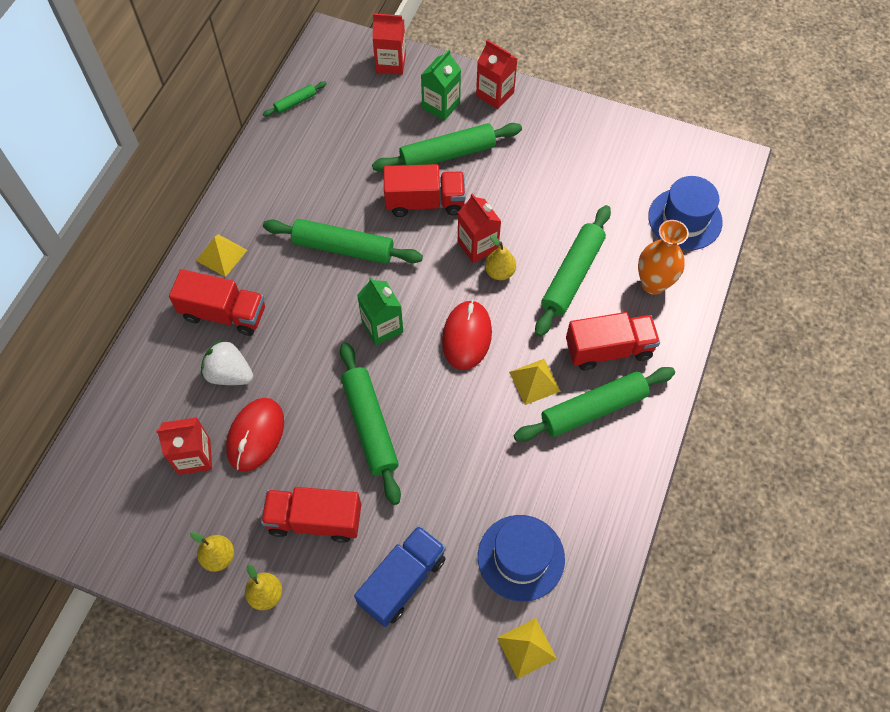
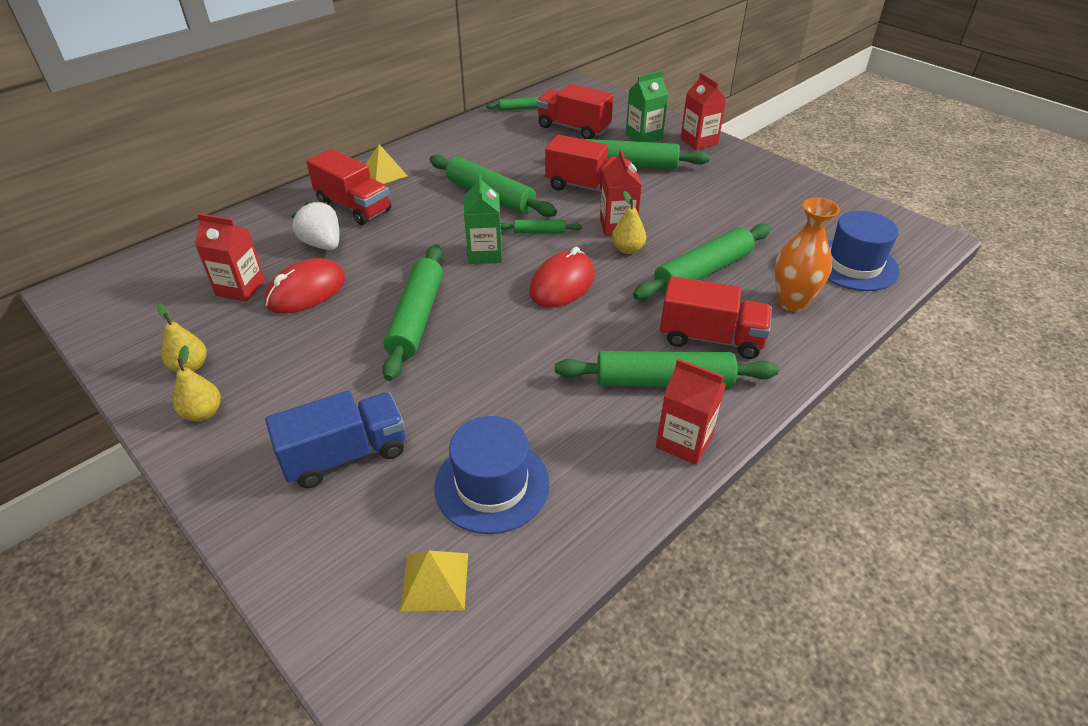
camera: 25 degrees right, 20 degrees down
(315, 520) = (303, 371): red truck -> red truck (573, 128)
(390, 63) = (616, 106): red carton -> red carton (684, 441)
(414, 280) = (539, 232): none -> green rolling pin
(534, 381) = (611, 338): yellow pyramid -> none

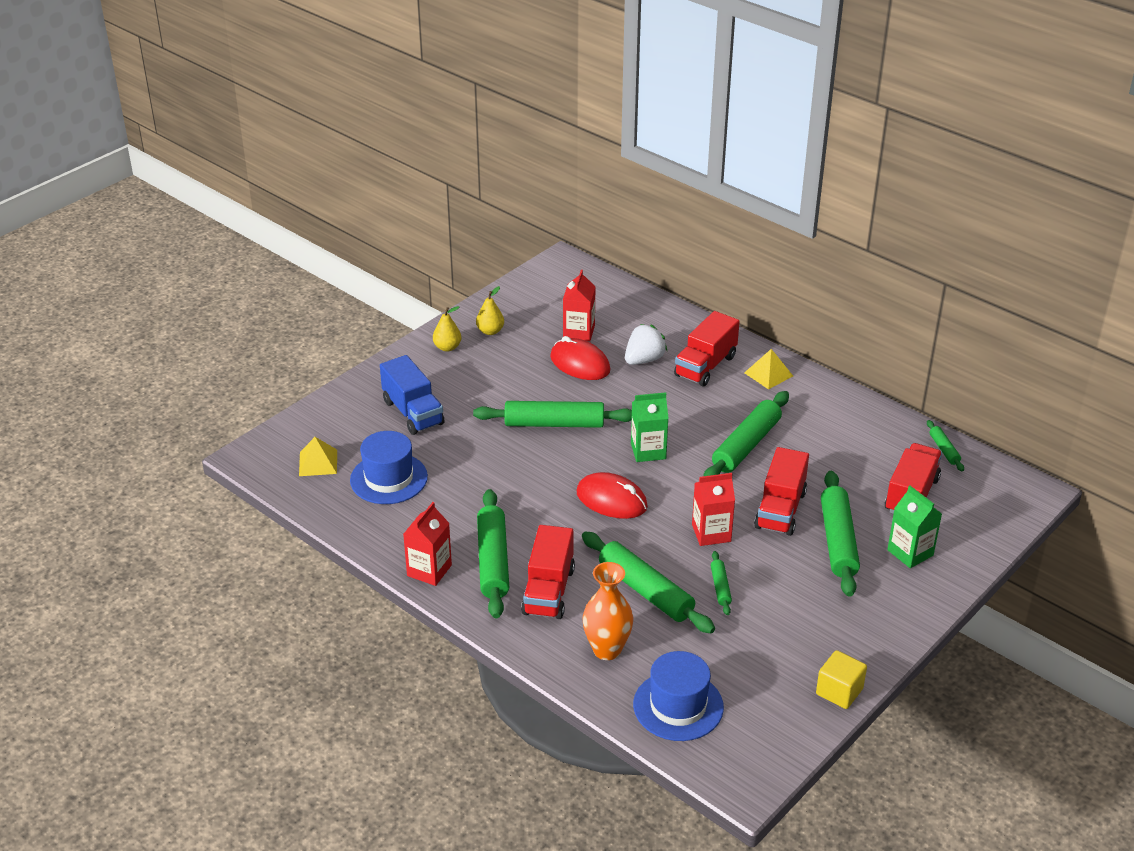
camera: 85 degrees right, 5 degrees down
(539, 232) = (690, 481): green rolling pin -> green rolling pin (720, 587)
(627, 249) = (673, 540): yellow pear -> none
(699, 141) = (916, 600): red carton -> none
(810, 184) = (839, 691): none -> yellow cube

